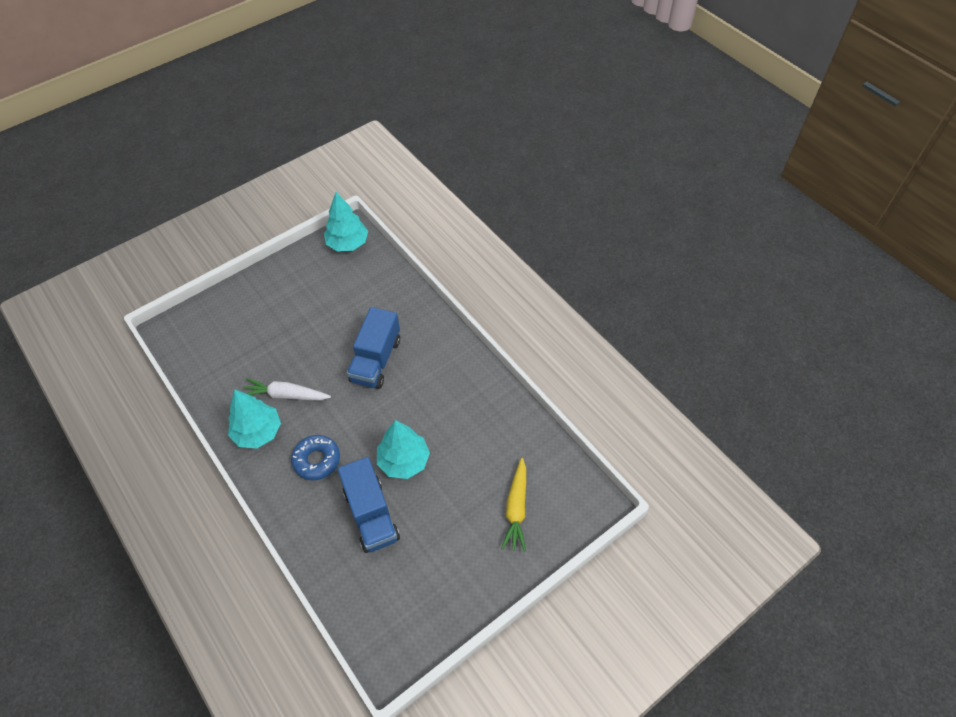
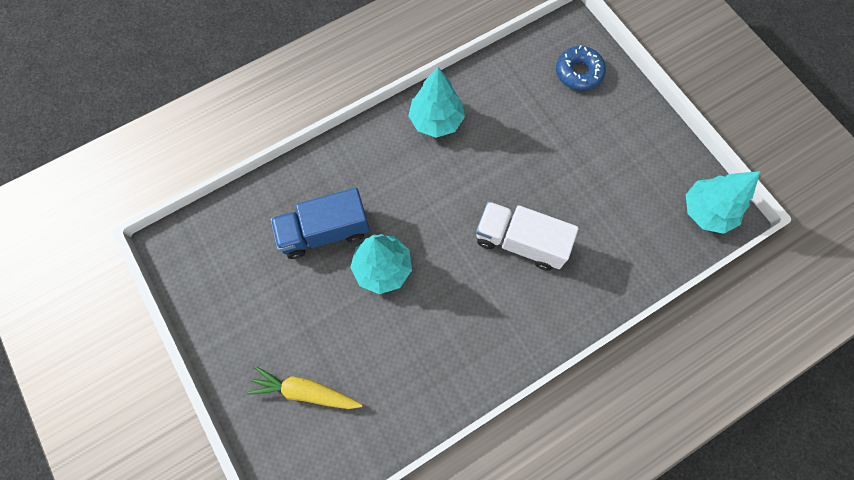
camera: 95 degrees right, 15 degrees up
(286, 395) = (479, 146): white carrot -> none
(317, 460) = (395, 178): blue donut -> blue donut (578, 72)
(376, 360) = (520, 242): blue truck -> white truck

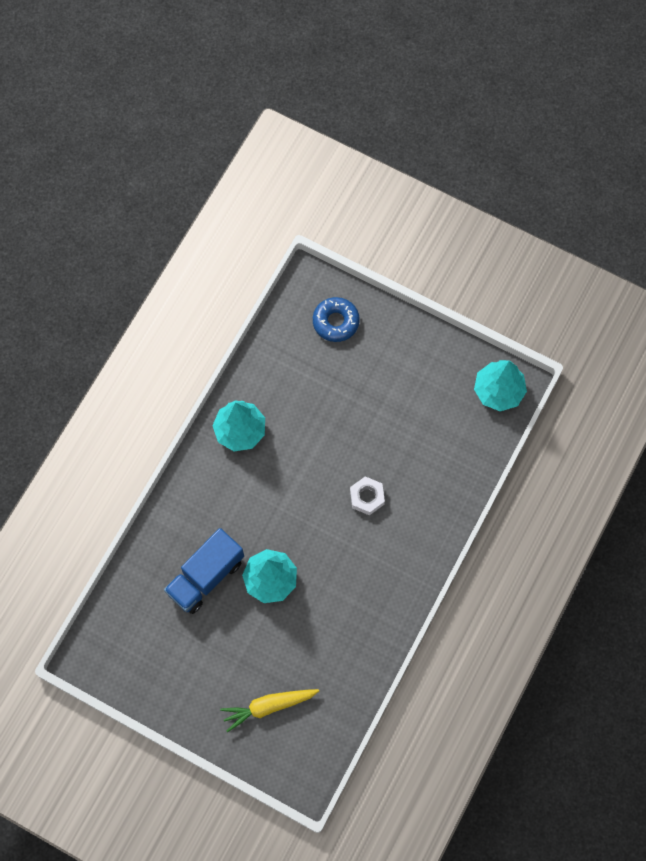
camera: 30 degrees left, 0 degrees up
(520, 242) = (367, 497): white truck -> white nut

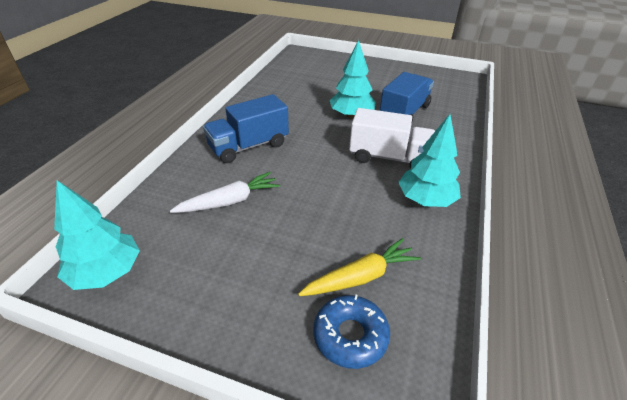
camera: 170 degrees right, 30 degrees down
(252, 494) = (389, 157): none -> white truck
(268, 706) = (331, 71): yellow carrot -> yellow carrot (360, 277)
(367, 497) = (276, 165): white nut -> none
(393, 533) = (249, 146): none -> blue truck
(412, 452) = (229, 201): none -> white carrot

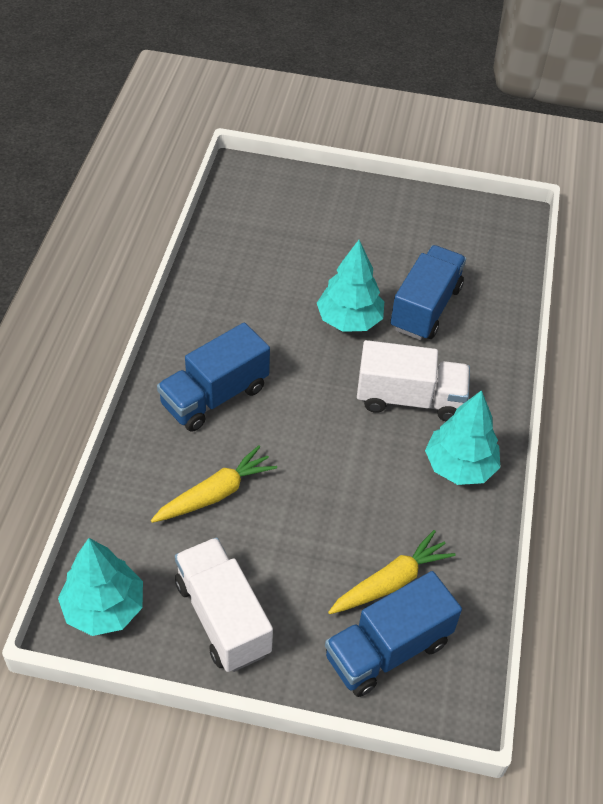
camera: 10 degrees left, 10 degrees up
(204, 291) = (223, 617): none -> white truck
(229, 201) = (215, 494): white carrot -> yellow carrot
(350, 336) = (387, 649): blue donut -> blue truck

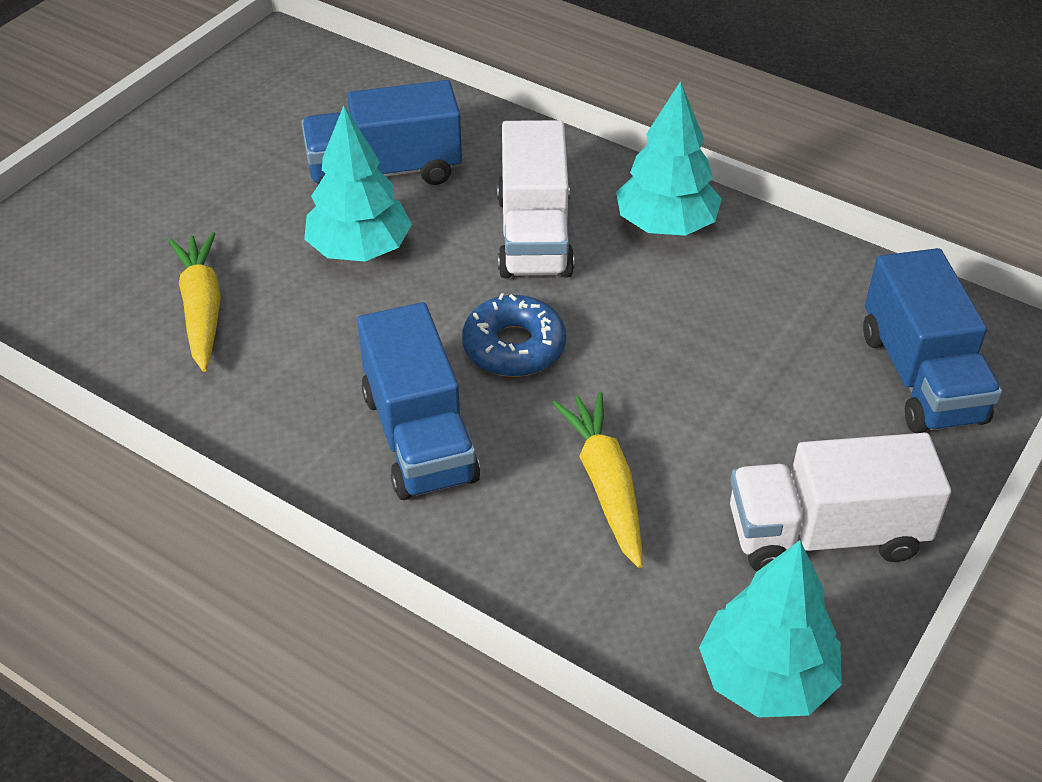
camera: 65 degrees left, 5 degrees down
(305, 418) = (514, 347): none -> blue donut
(390, 582) = (820, 343): yellow carrot -> yellow carrot (202, 309)
(409, 399) = (534, 235): white truck -> white truck turned 150 degrees clockwise
(425, 308) = (385, 171): blue truck -> blue truck turned 60 degrees counterclockwise

